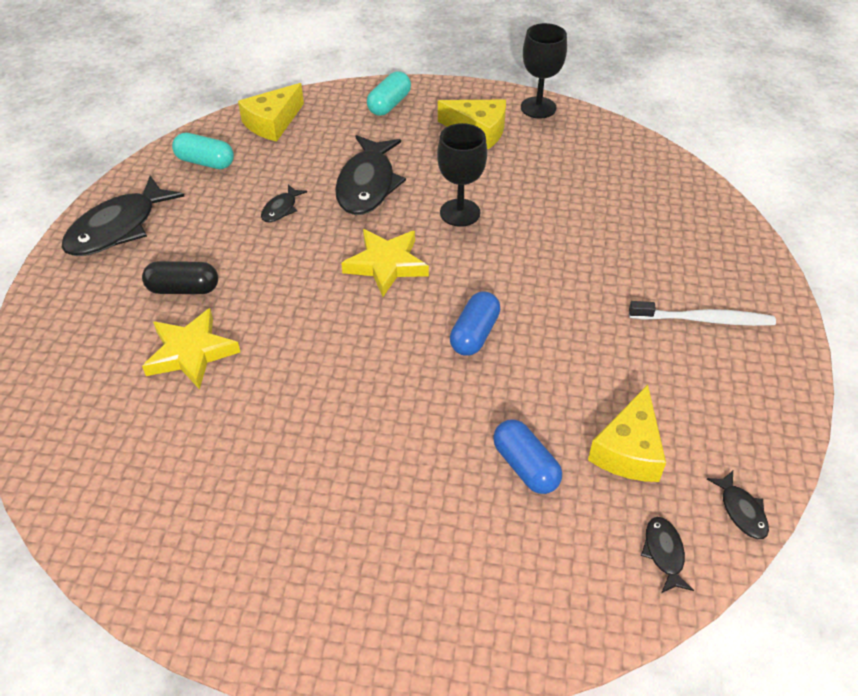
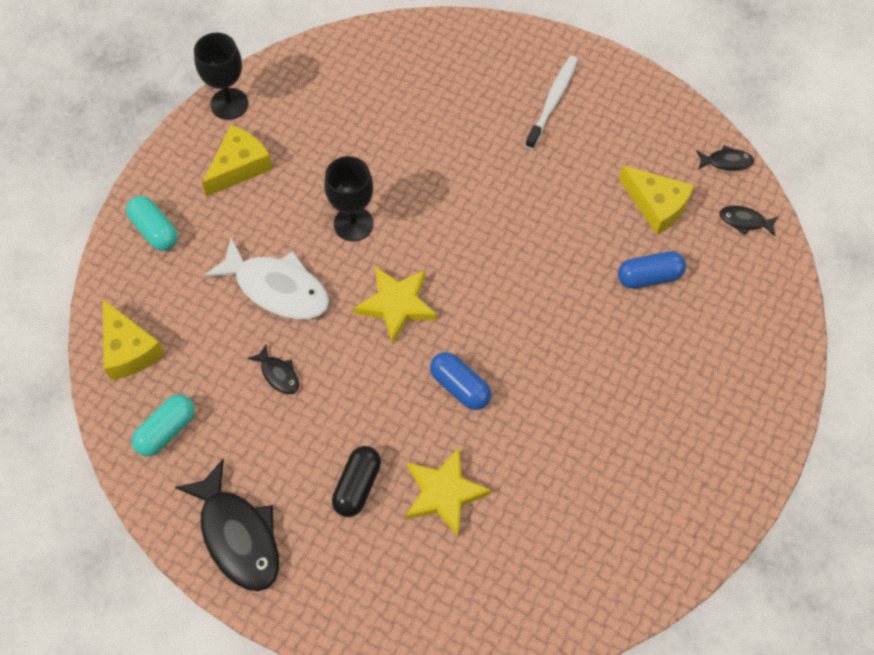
camera: 70 degrees left, 15 degrees up
(367, 185) = (277, 288): black fish -> white fish
(474, 334) = (507, 264): blue capsule -> blue capsule (460, 386)

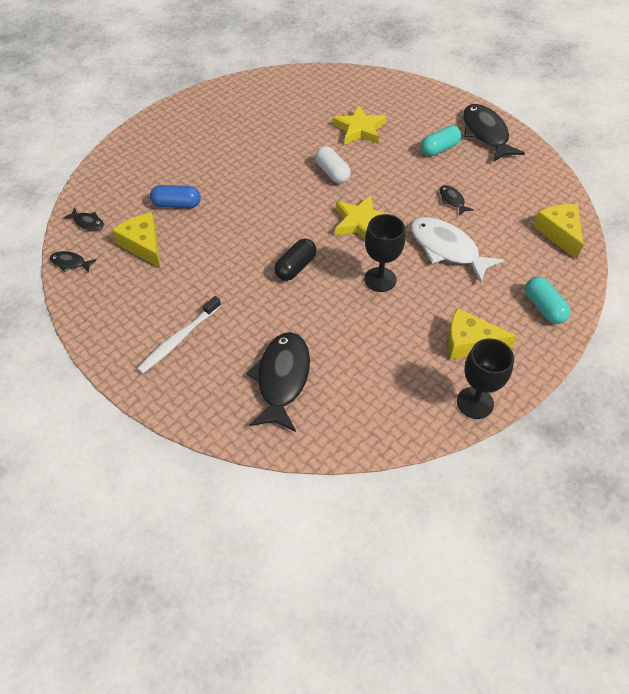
camera: 165 degrees left, 10 degrees down
(166, 430) = (530, 186): turquoise capsule -> turquoise capsule (439, 149)
(239, 166) = (469, 343): yellow cheese -> yellow cheese turned 45 degrees clockwise
(357, 486) = (410, 141): black capsule -> black capsule (296, 267)
(429, 85) = (282, 379): none -> black fish
(460, 386) = (332, 173): blue capsule -> white capsule

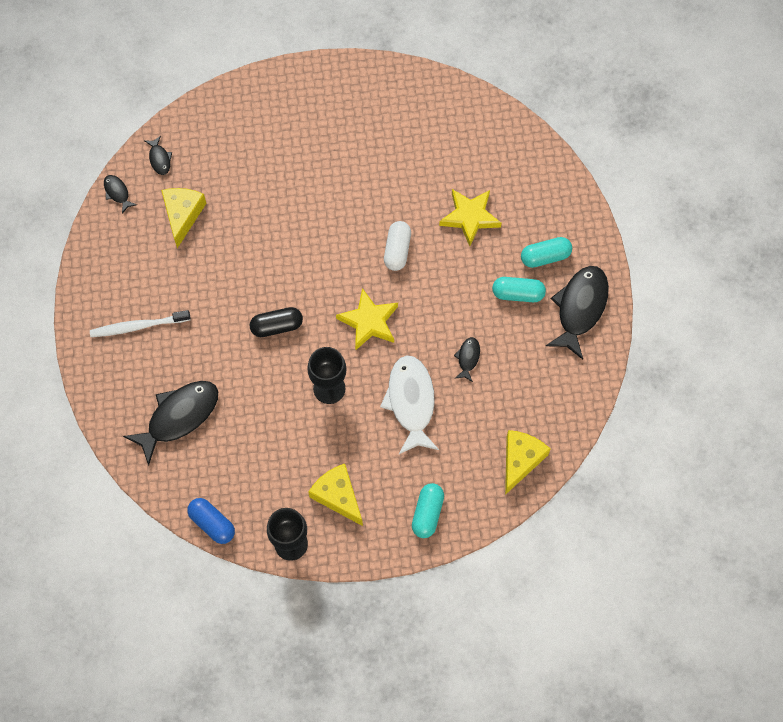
camera: 40 degrees right, 15 degrees up
(177, 204) = (241, 190): blue capsule -> blue capsule (212, 523)
(431, 122) = (545, 257): none -> turquoise capsule

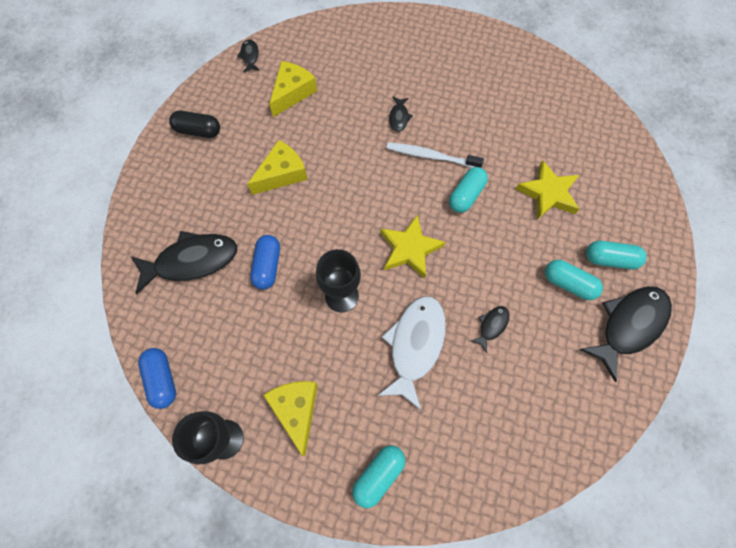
camera: 25 degrees right, 0 degrees up
(138, 326) = (203, 167): white toothbrush -> white toothbrush (430, 156)
(159, 159) = (298, 44): black fish -> black fish (399, 117)
(250, 391) = (267, 266): none -> blue capsule
(277, 326) = (322, 217): black capsule -> black capsule (198, 131)
(397, 250) = (466, 195): white capsule -> turquoise capsule
(520, 460) = (504, 462): yellow cheese -> yellow cheese (282, 174)

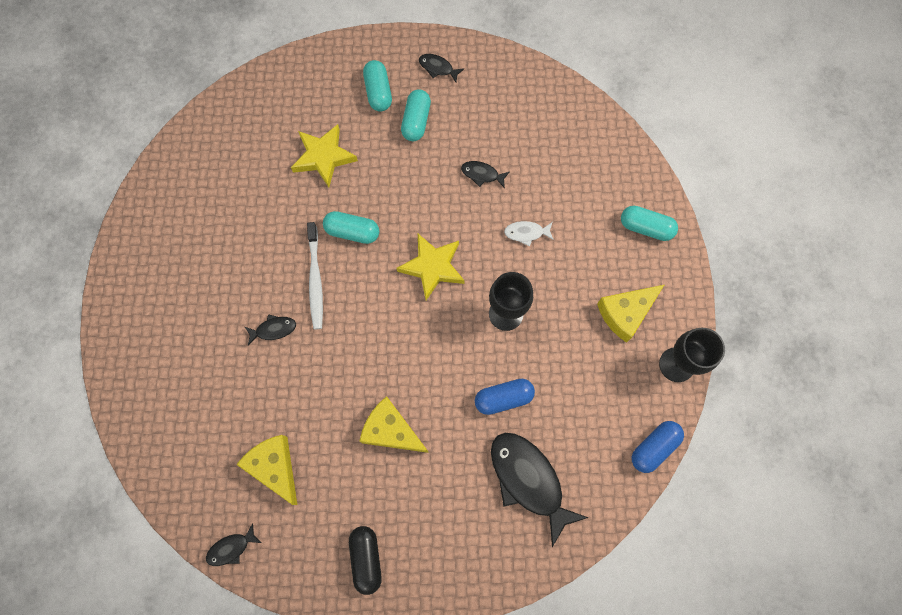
camera: 110 degrees left, 5 degrees up
(292, 93) = (274, 467): yellow cheese -> yellow cheese turned 45 degrees clockwise
(415, 345) = (526, 233): white fish -> white fish, size x0.46
(628, 325) = (438, 68): black fish -> black fish, size x0.46

